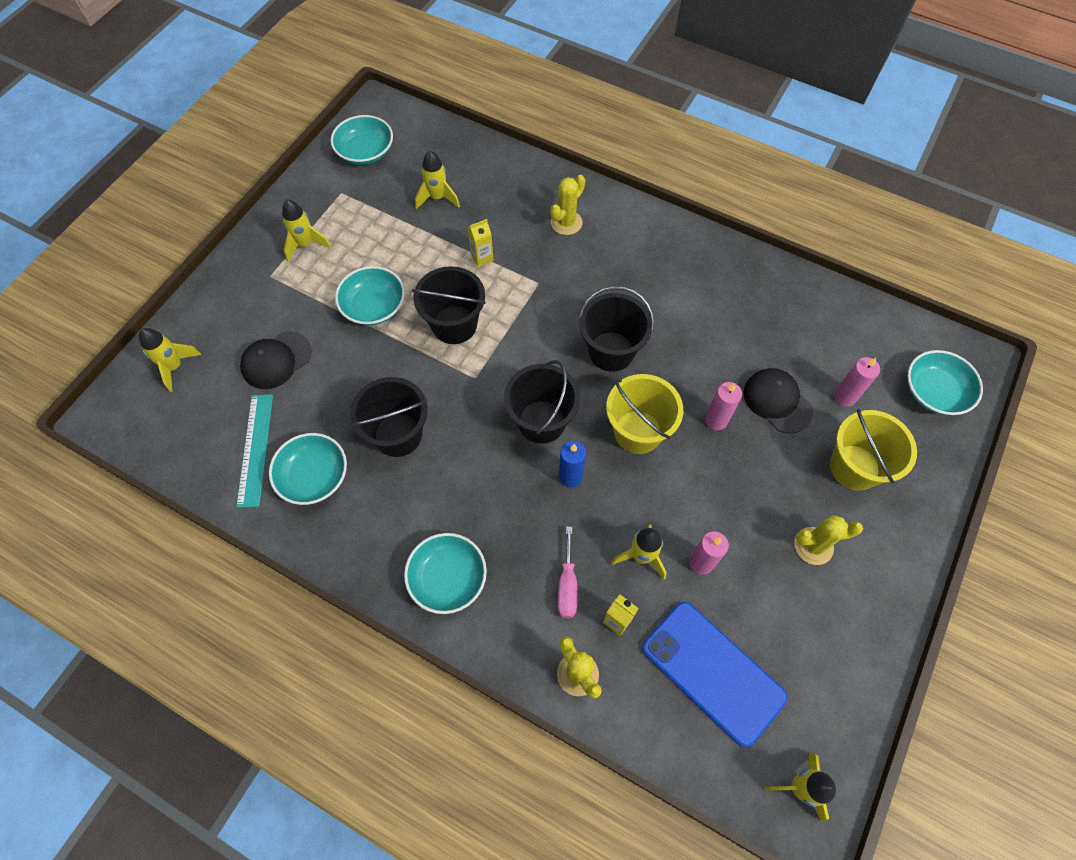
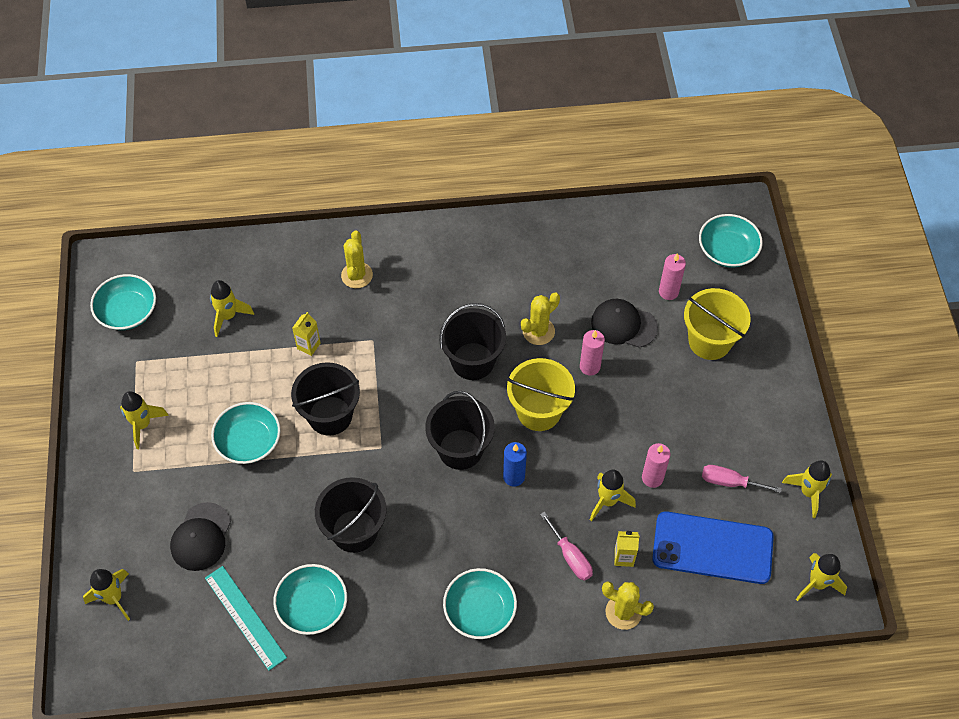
camera: 35 degrees left, 5 degrees down
(777, 618) = (729, 482): none -> pink screwdriver
(813, 546) = (719, 416): yellow cactus -> yellow cactus (538, 331)
(855, 684) = (808, 492): none -> yellow rocket

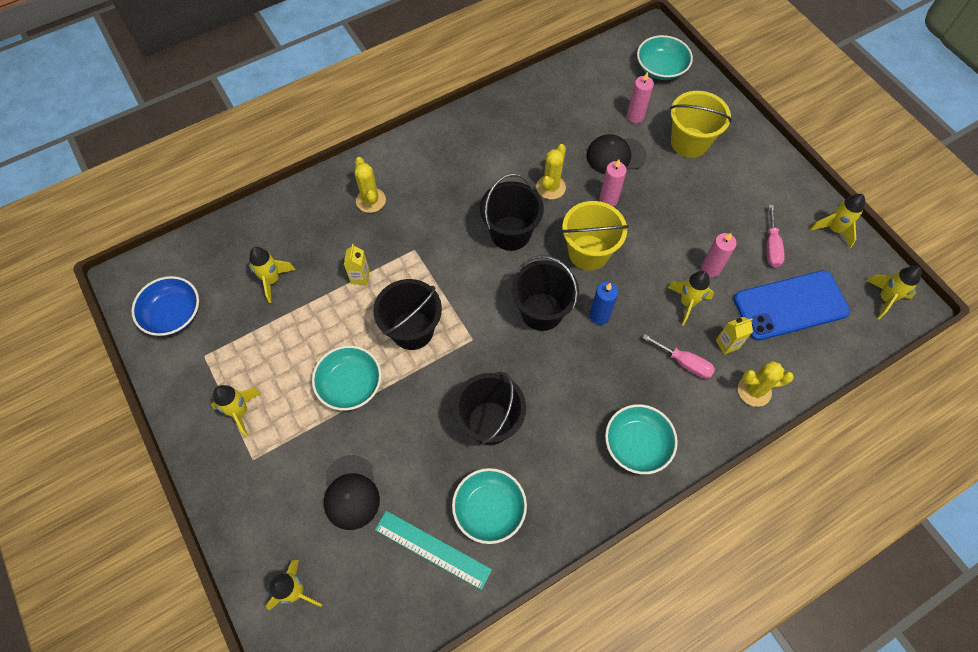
camera: 25 degrees left, 5 degrees up
(127, 312) = (173, 314): turquoise bowl -> blue bowl
(729, 482) = (771, 247): pink screwdriver -> pink screwdriver turned 75 degrees counterclockwise

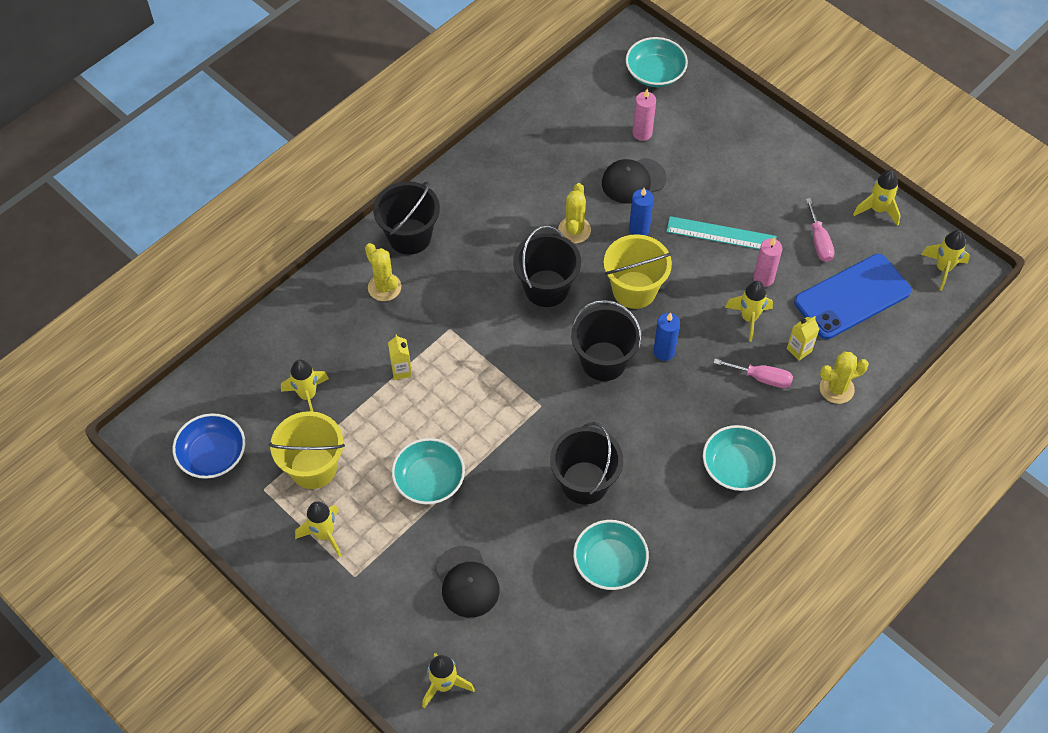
camera: 15 degrees left, 5 degrees down
(412, 330) = (475, 411): black bucket -> black bucket (409, 236)
(432, 549) = (566, 613): turquoise ruler -> turquoise ruler (721, 234)
(608, 199) = (639, 229): pink candle -> blue candle
(689, 142) = (707, 149): yellow bucket -> yellow bucket (313, 467)

